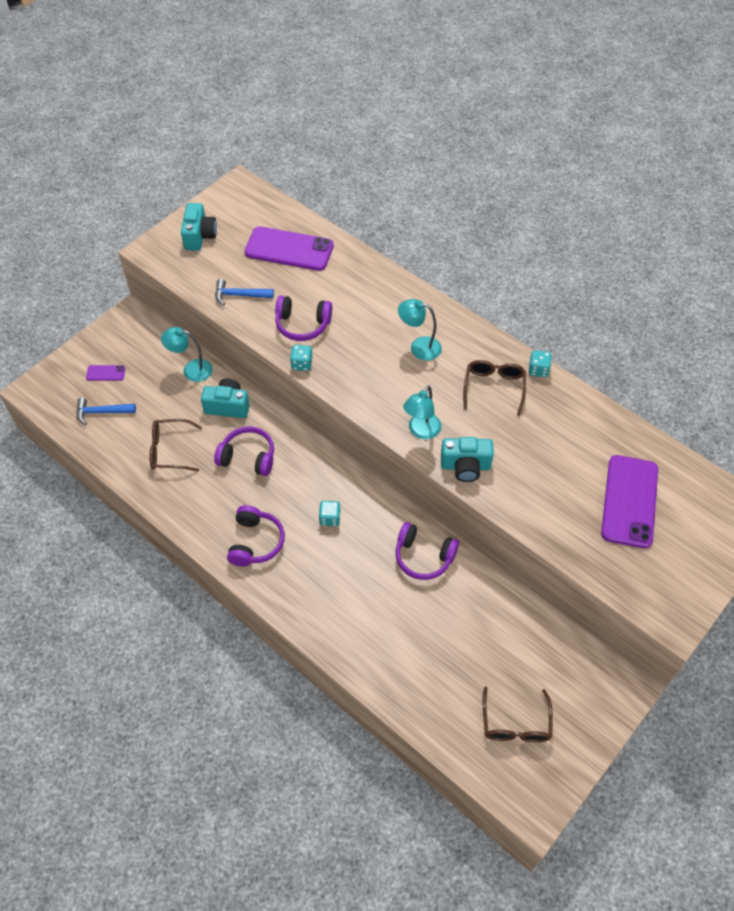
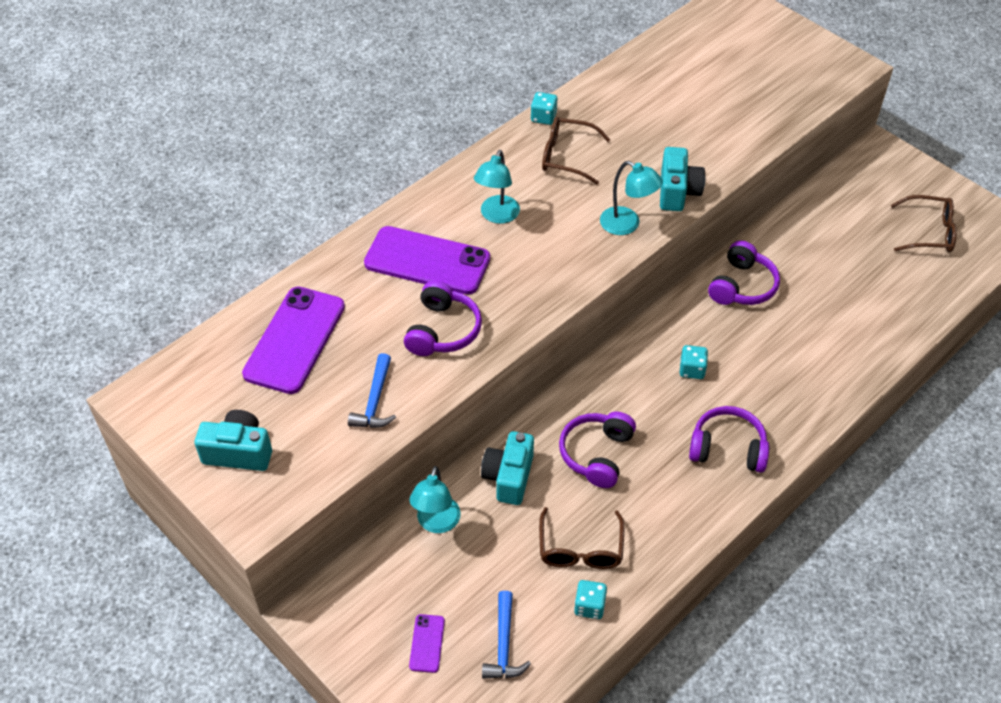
camera: 85 degrees left, 5 degrees down
(302, 364) = (512, 334): turquoise dice -> turquoise dice (589, 606)
(629, 501) = (720, 74): purple phone -> purple phone (427, 261)

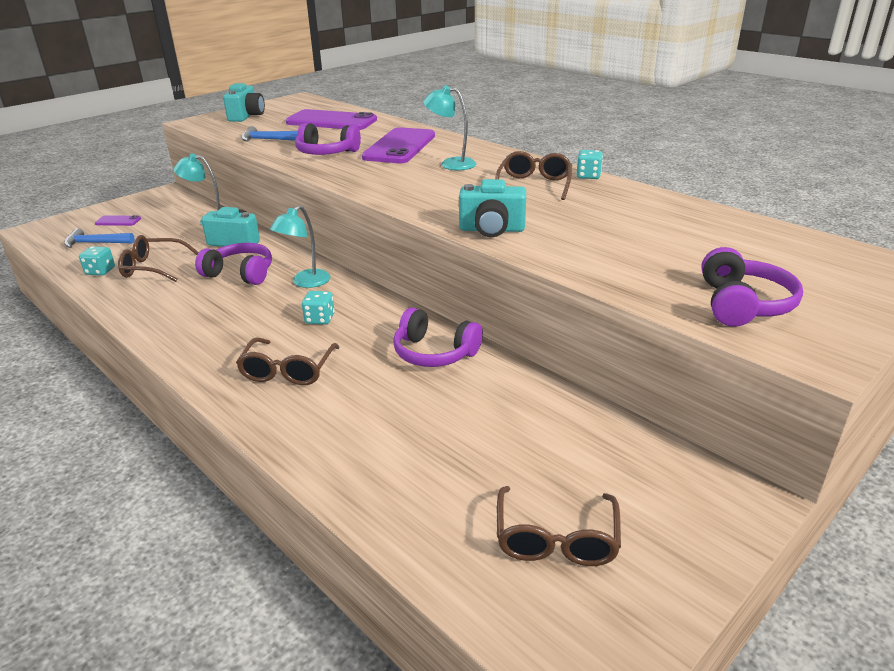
camera: 90 degrees right, 20 degrees down
(627, 225) = (440, 208): turquoise lamp -> turquoise lamp (305, 282)
(727, 448) = (215, 335): purple headphones -> purple headphones (742, 304)
(779, 382) = (288, 371): none -> brown glasses

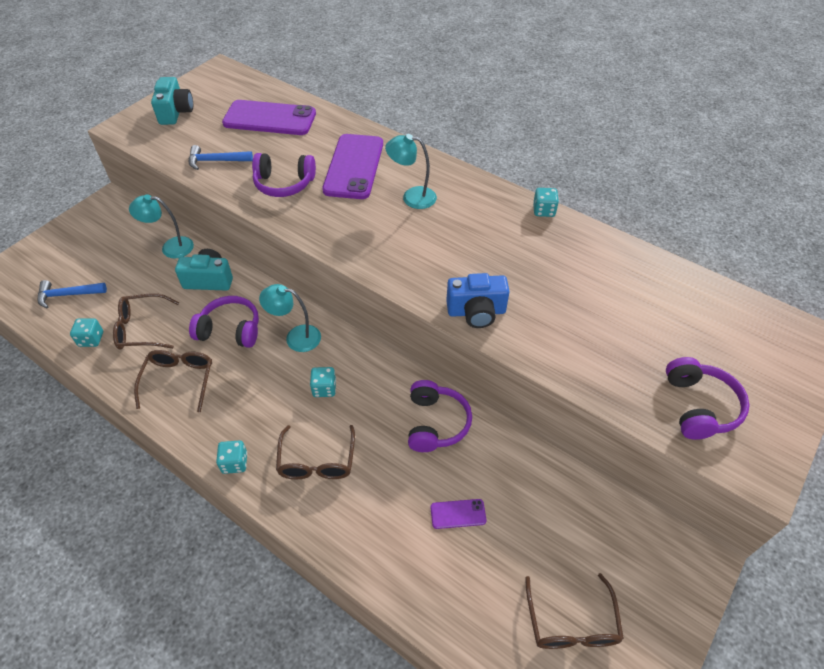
camera: 10 degrees left, 20 degrees up
(118, 221) = (76, 256): purple phone -> purple phone (458, 514)
(197, 364) = (234, 463): none -> turquoise dice
(305, 282) = (296, 337): turquoise lamp -> turquoise lamp turned 75 degrees clockwise
(434, 353) = (435, 423): purple headphones -> purple headphones turned 105 degrees counterclockwise
(492, 230) = (476, 312): turquoise camera -> blue camera
(534, 185) = (498, 230): brown glasses -> brown glasses (179, 380)

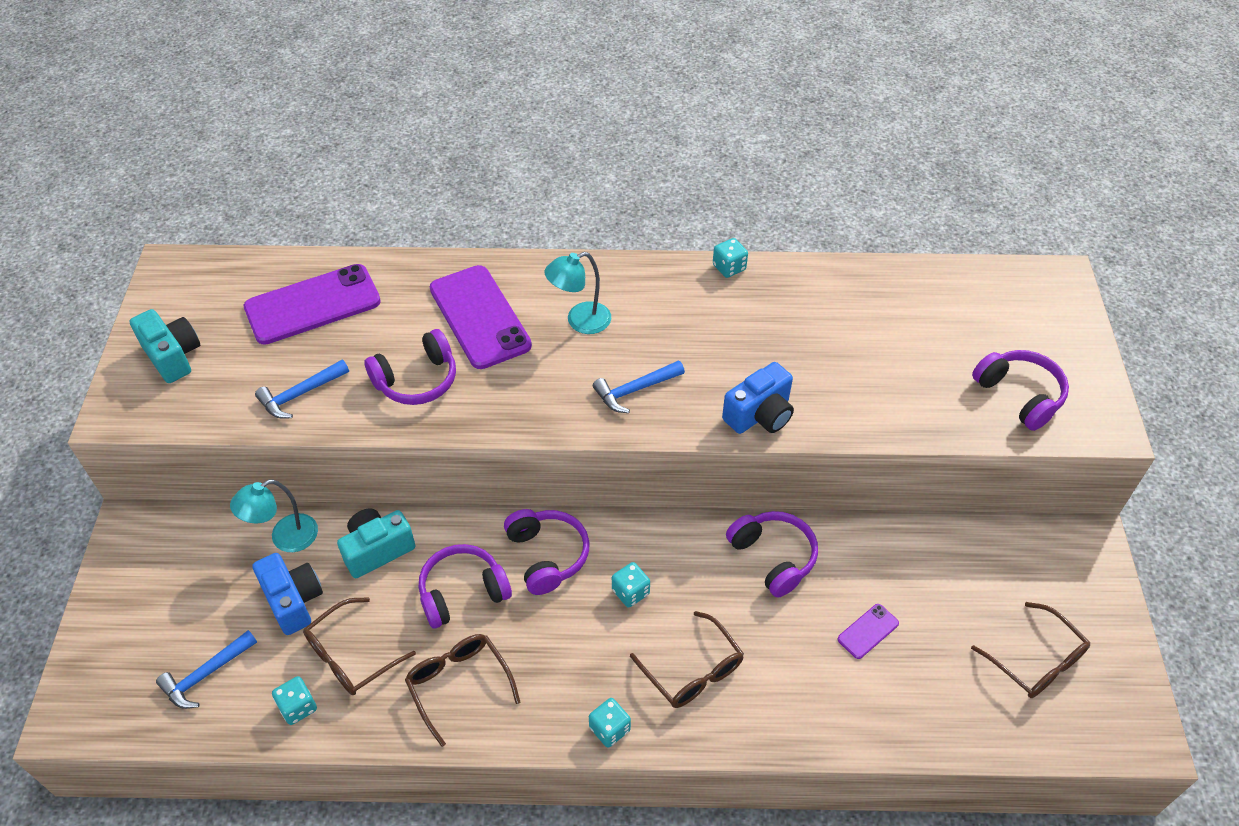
camera: 35 degrees left, 0 degrees up
(143, 282) = (293, 600): none -> blue camera
(296, 337) = (547, 556): turquoise lamp -> purple headphones
(406, 254) = (635, 390): none -> blue hammer

